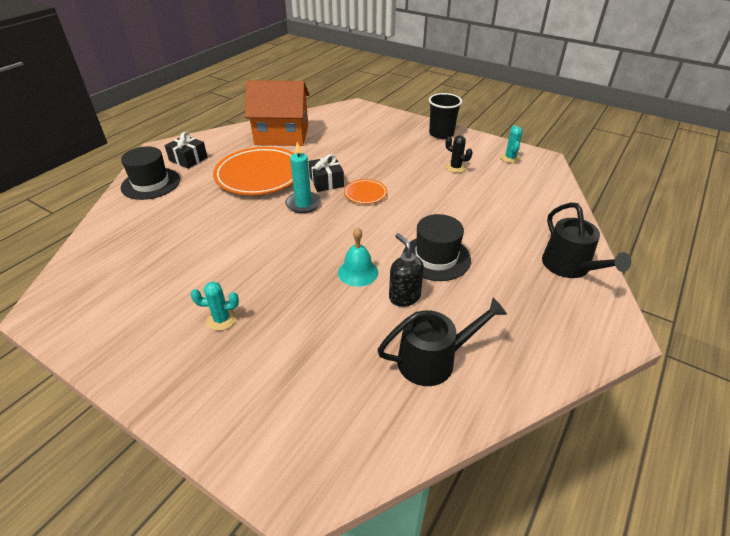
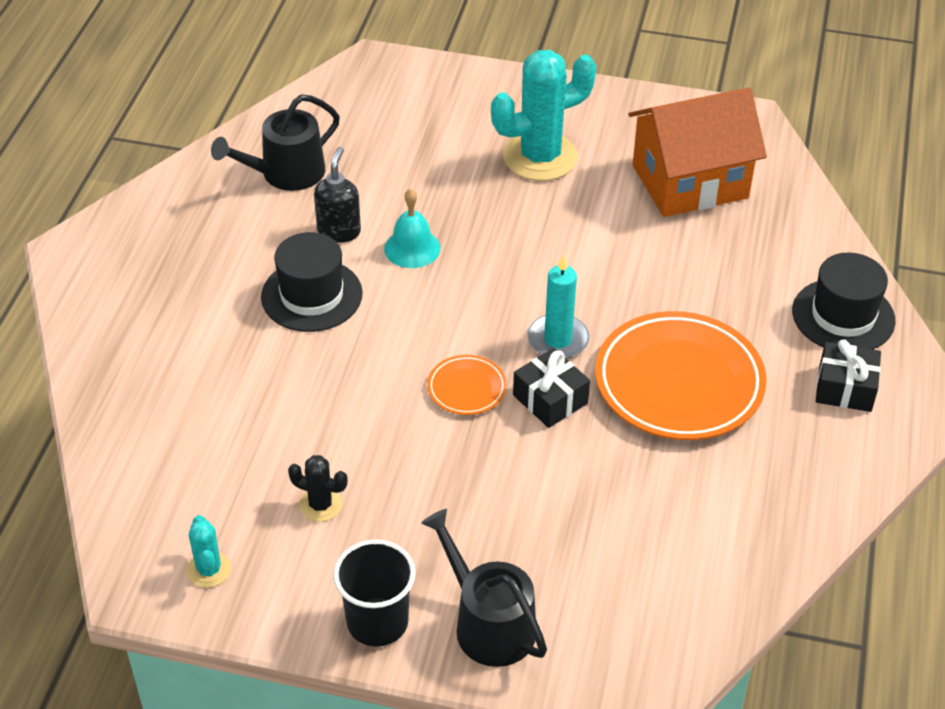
camera: 160 degrees right, 5 degrees up
(221, 319) = (540, 157): turquoise cactus -> turquoise cactus, size x2.14
(282, 135) = (730, 512): orange house -> orange house (690, 181)
(404, 297) = (339, 231): black soap dispenser -> black soap dispenser turned 120 degrees counterclockwise
(569, 266) = (117, 328): black watering can -> black watering can (488, 624)

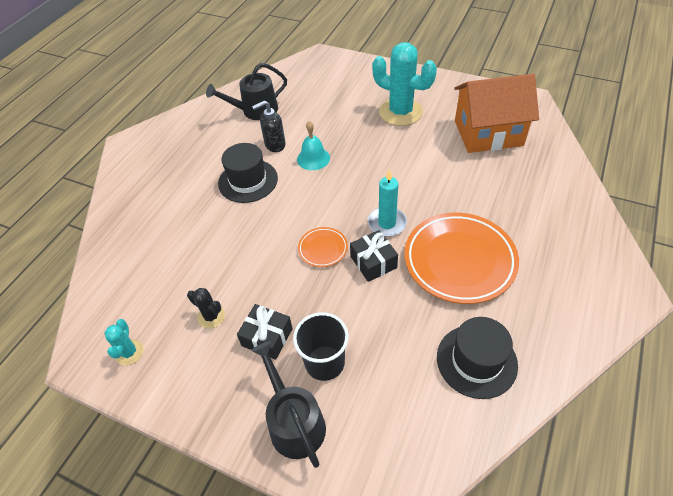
camera: 15 degrees right, 5 degrees up
(339, 231) = (274, 145): black soap dispenser -> black soap dispenser turned 135 degrees counterclockwise
(377, 622) = (221, 408): black cup -> black cup (325, 362)
(540, 157) = (400, 112): turquoise cactus -> turquoise cactus turned 45 degrees clockwise
(843, 316) = (577, 227): black hat -> black hat (476, 361)
(845, 388) = (573, 278): black gift -> black gift (267, 337)

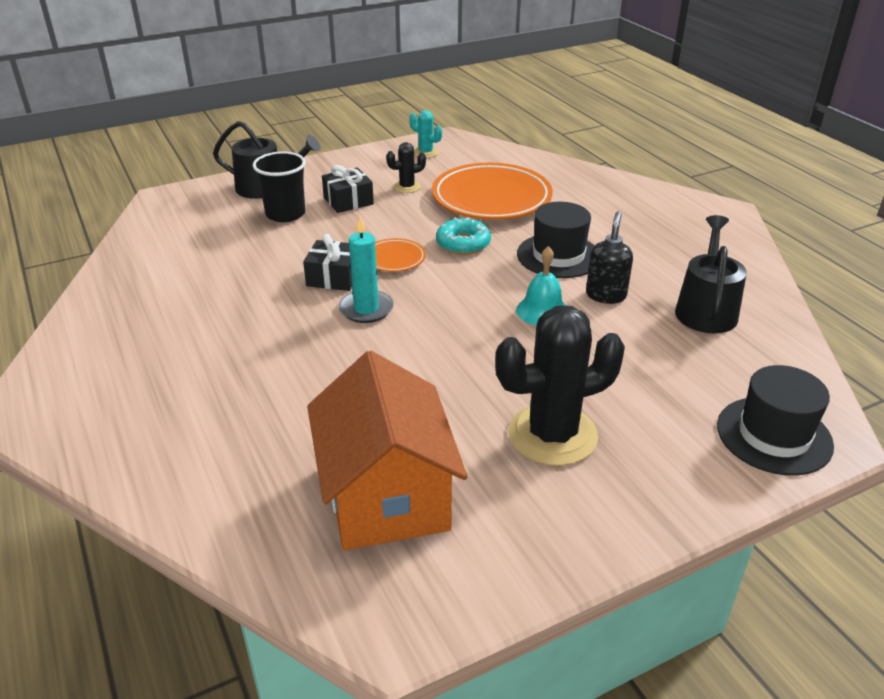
camera: 125 degrees right, 15 degrees down
(272, 229) = (463, 243): none -> turquoise donut
(400, 112) = (552, 435): turquoise cactus -> black cactus
(459, 260) = (250, 326): orange plate -> orange plate (491, 198)
(476, 361) = (161, 276): black hat -> black hat (774, 435)
(488, 133) = (387, 495): orange house -> orange house turned 45 degrees counterclockwise

